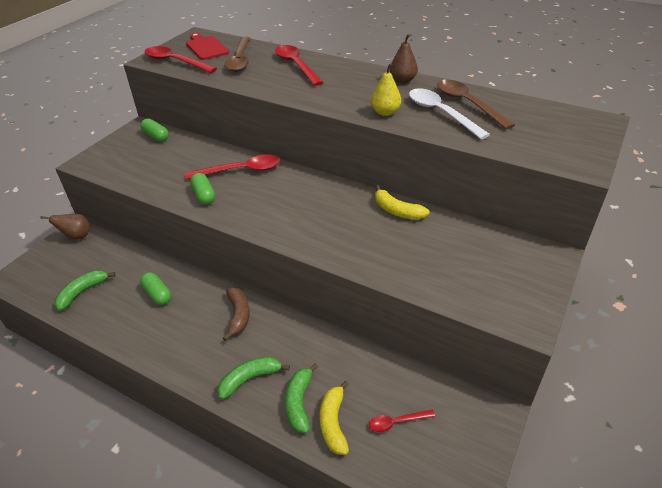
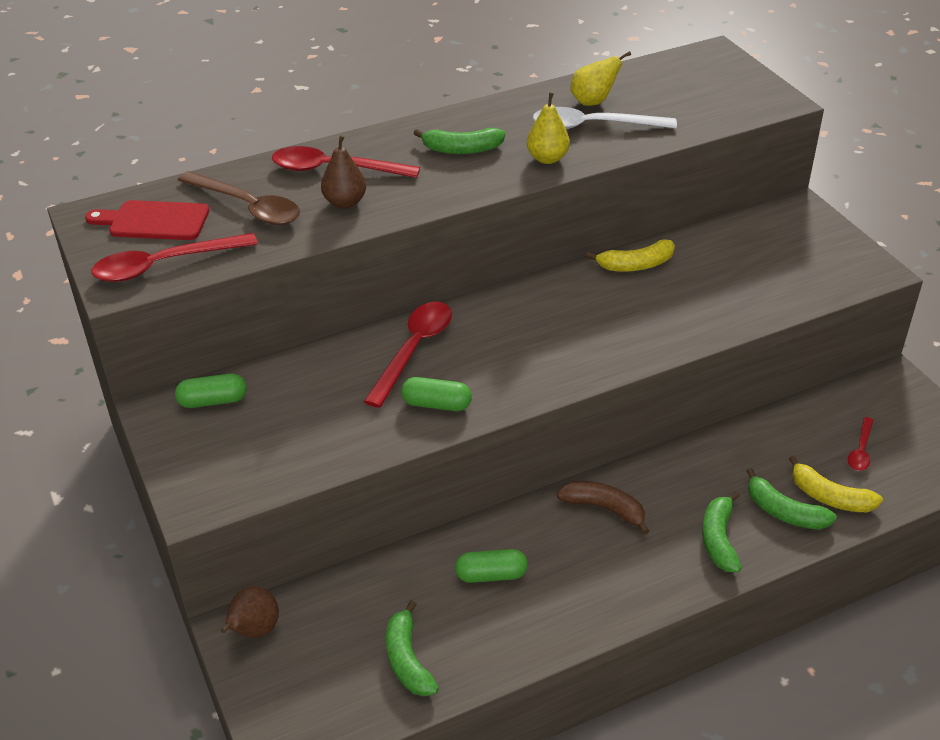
camera: 55 degrees left, 0 degrees up
(359, 87) = (462, 149): none -> green banana
(402, 80) = (485, 115): brown pear -> brown pear (345, 202)
(467, 104) = (593, 102): brown spoon -> yellow pear

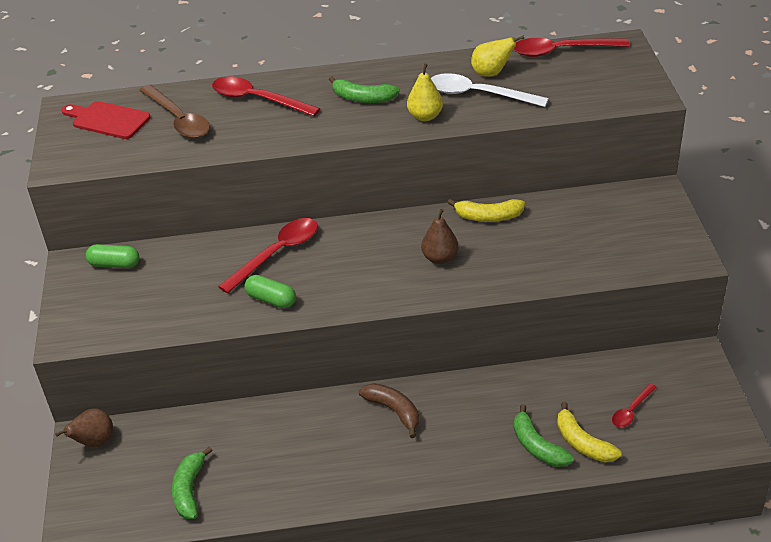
camera: 20 degrees right, 0 degrees up
(164, 265) = (97, 155): red spoon -> red spoon (561, 51)
(345, 202) = (250, 128): brown pear -> brown pear (440, 258)
(491, 575) = (281, 442): green capsule -> none
(719, 539) = (471, 456): green banana -> none

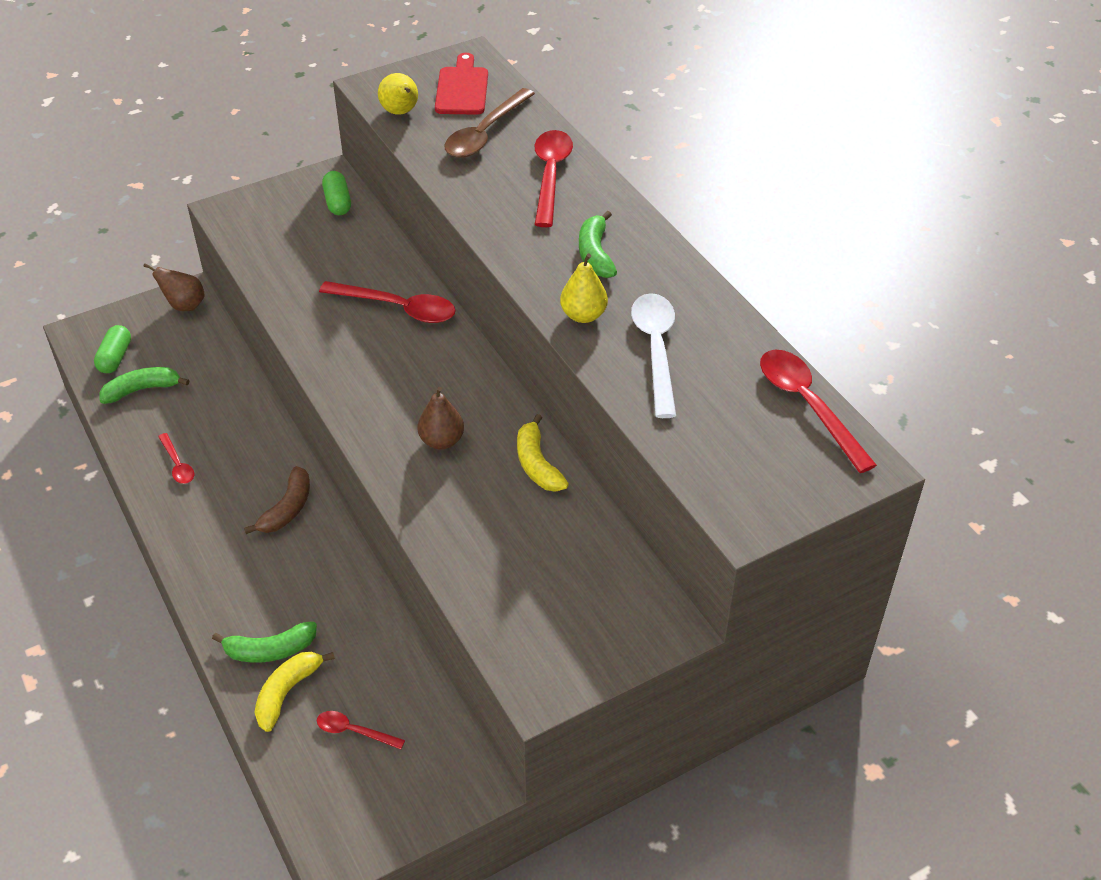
camera: 65 degrees right, 5 degrees up
(271, 299) = (323, 327): green capsule -> green capsule (115, 358)
(302, 476) = (177, 464): none -> red spoon
(491, 73) = (712, 350): yellow pear -> yellow pear (401, 112)
(537, 446) = (270, 650): green banana -> green banana turned 135 degrees counterclockwise

